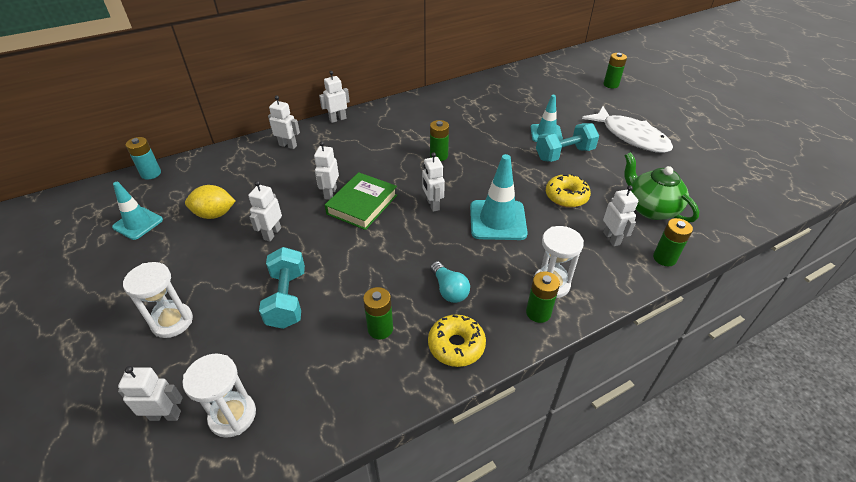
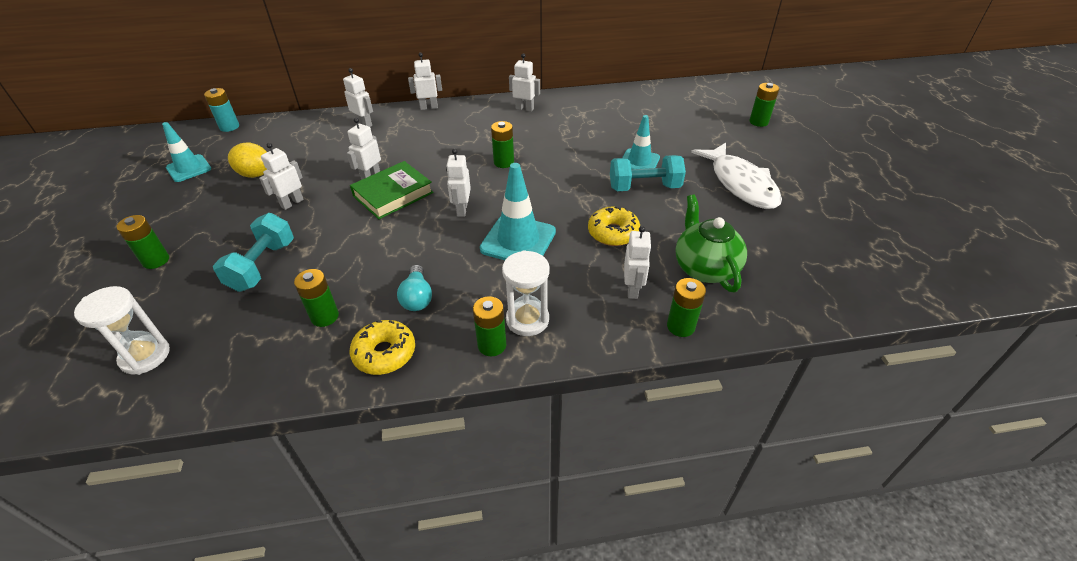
camera: 20 degrees right, 0 degrees up
(165, 415) = (95, 339): white robot -> white robot (524, 108)
(172, 322) = (156, 260): white hourglass -> green battery

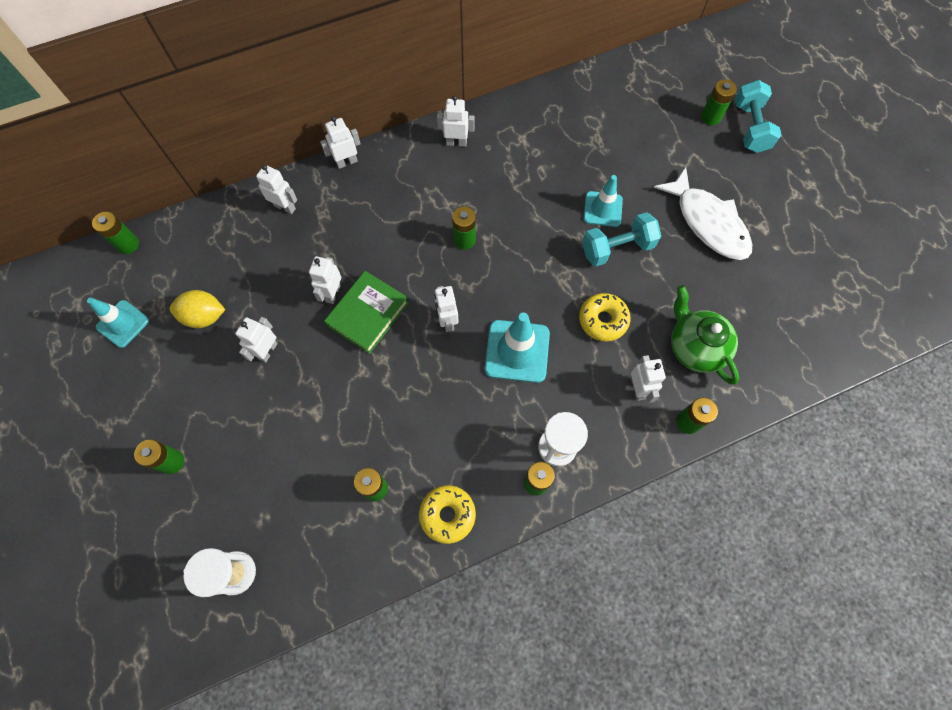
camera: 15 degrees left, 25 degrees up
(229, 127) = (128, 244): turquoise battery -> green battery
(262, 266) = (284, 443): turquoise dumbbell -> turquoise dumbbell (750, 127)
(417, 297) = (450, 445): turquoise light bulb -> none

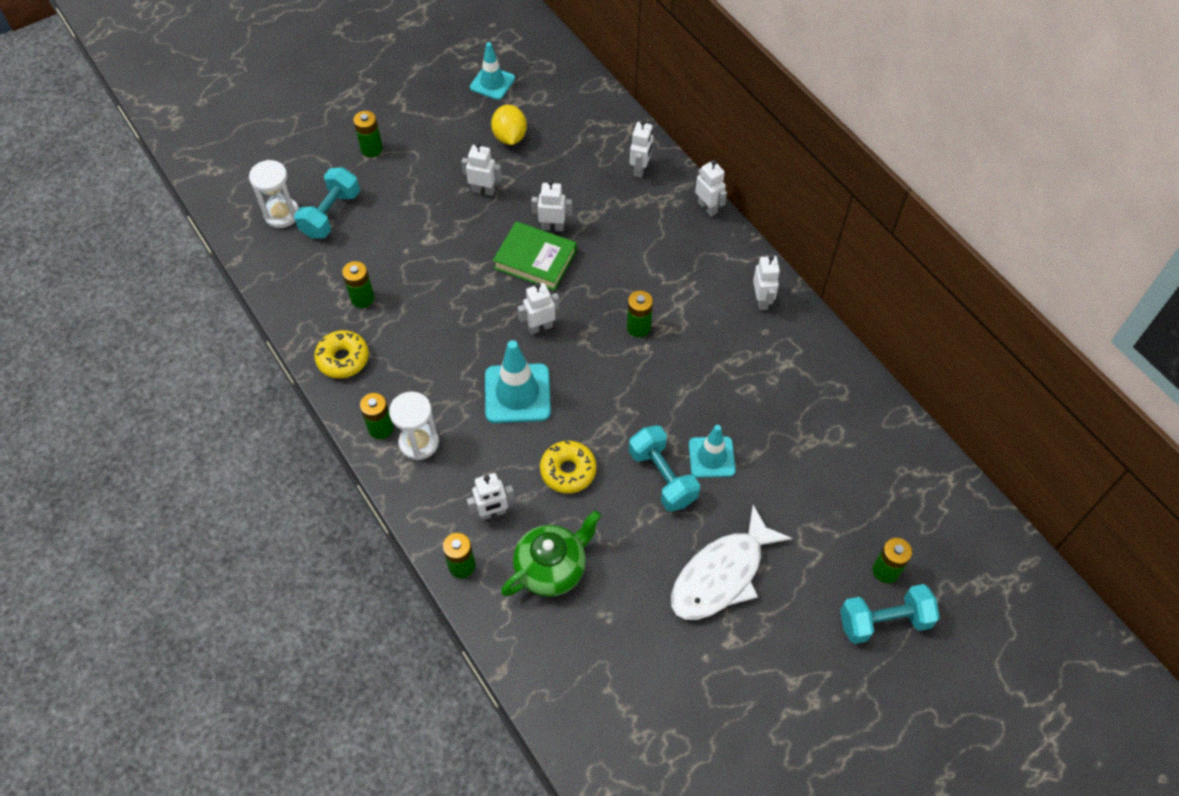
camera: 80 degrees right, 10 degrees down
(128, 244) = (571, 65): green battery -> none
(252, 515) = (331, 214): none -> turquoise dumbbell

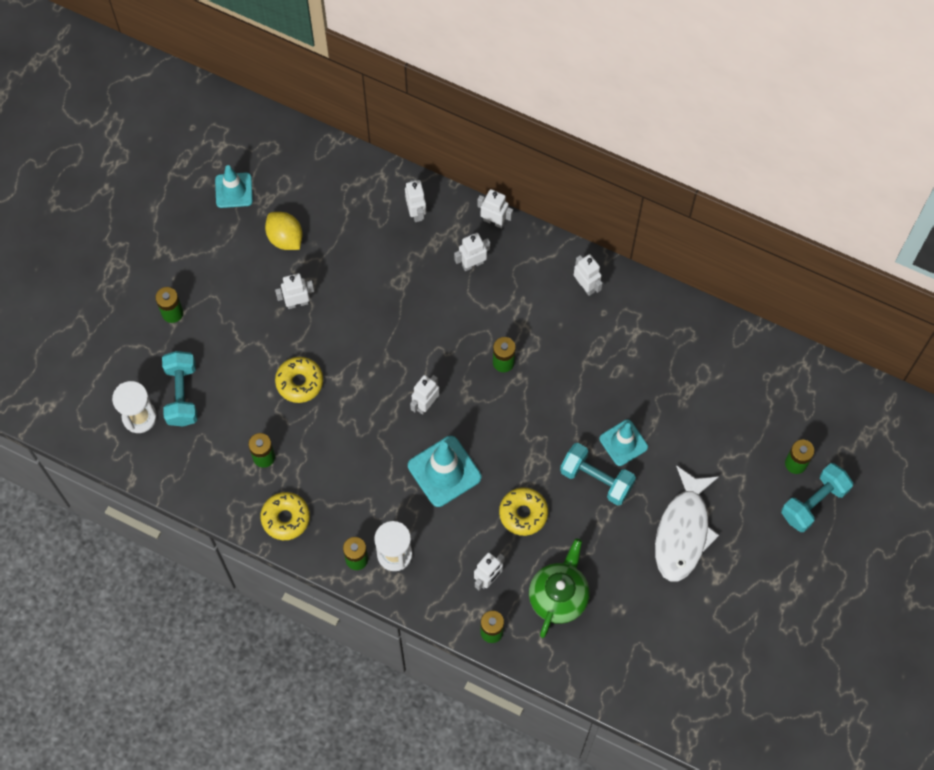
camera: 30 degrees left, 10 degrees up
(439, 253) = (299, 382): none -> yellow donut
(535, 259) = (383, 345): green book -> none
(552, 227) = (377, 307): white robot -> white robot (472, 264)

